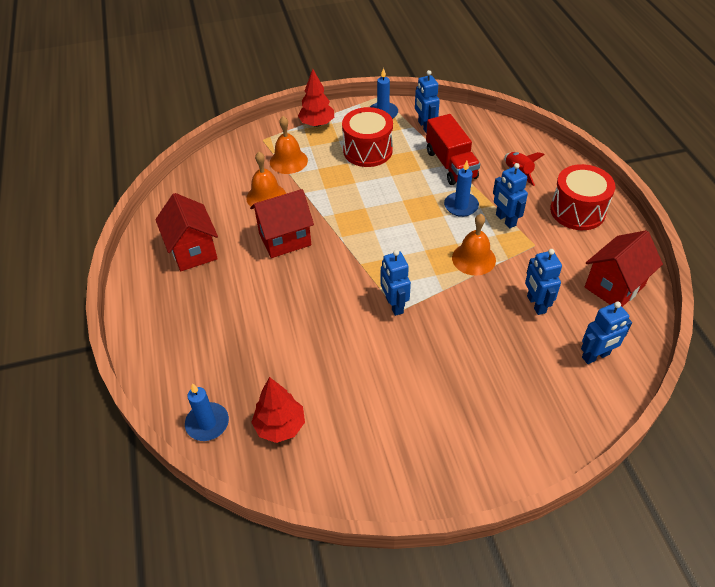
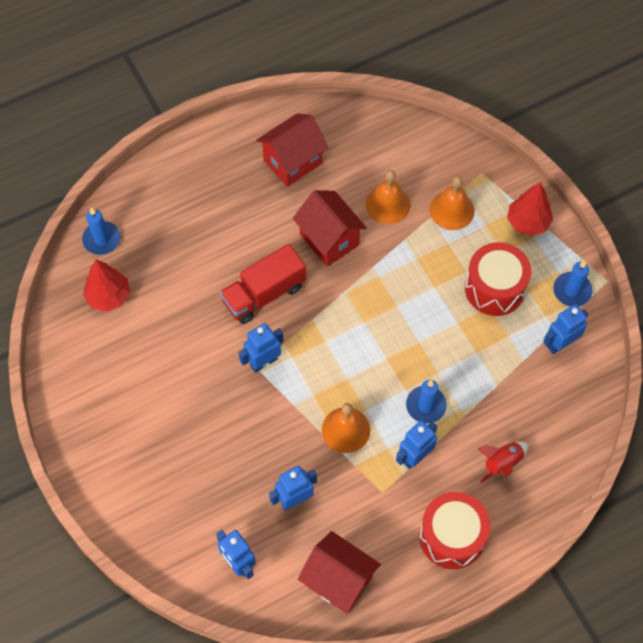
camera: 75 degrees right, 15 degrees up
(451, 164) = (496, 384): red truck -> red truck (264, 294)

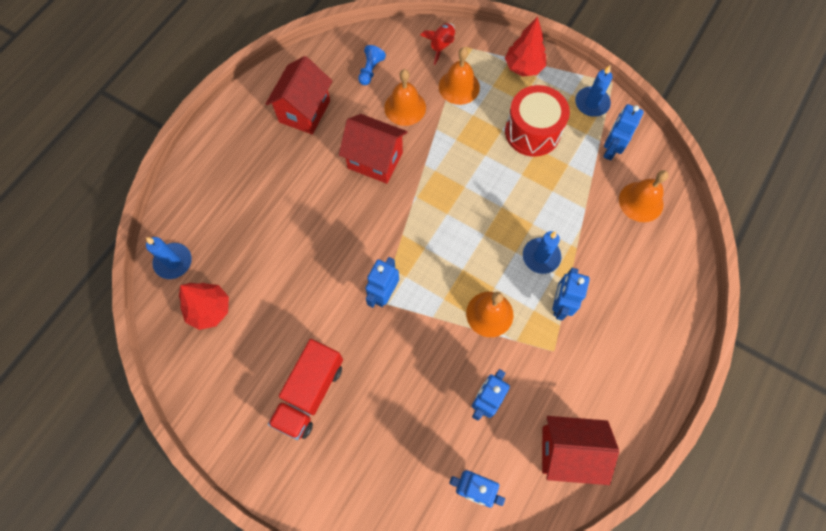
camera: 30 degrees left, 5 degrees up
(264, 294) = (348, 234): red truck -> red truck (310, 393)
(377, 153) = (370, 70): none -> blue pawn
(452, 536) = (633, 356): red drum -> none
(502, 463) = (631, 270): red rocket -> red rocket (441, 46)
(555, 407) = (641, 201): none -> orange bell

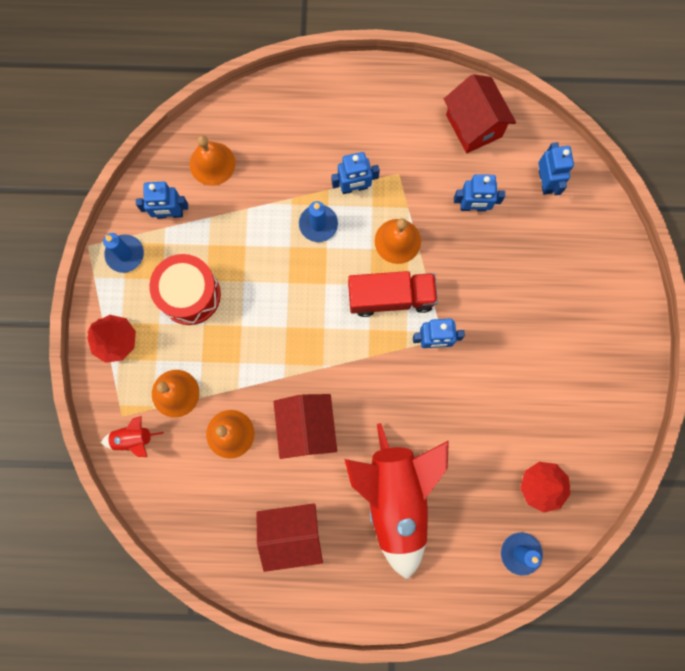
camera: 120 degrees left, 10 degrees up
(279, 194) = (396, 498): none -> red rocket
(310, 393) = (555, 351): red truck -> red truck (391, 297)
(370, 70) = (204, 496): blue pawn -> none

